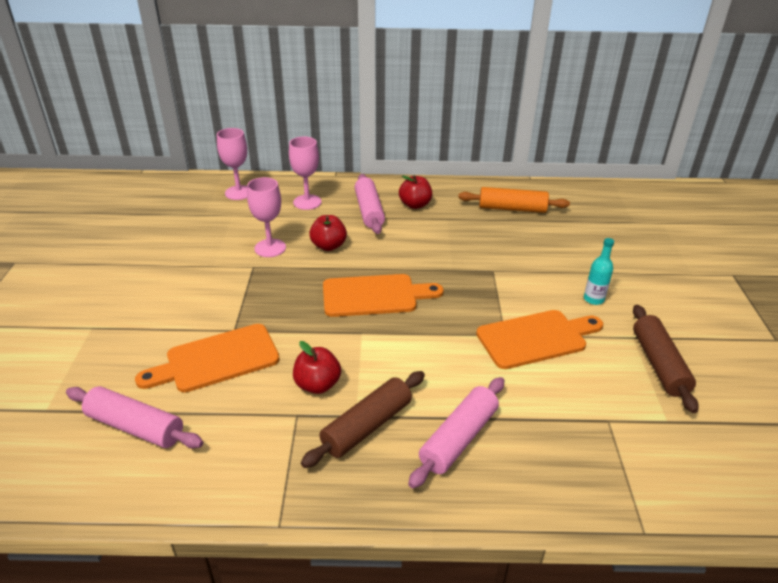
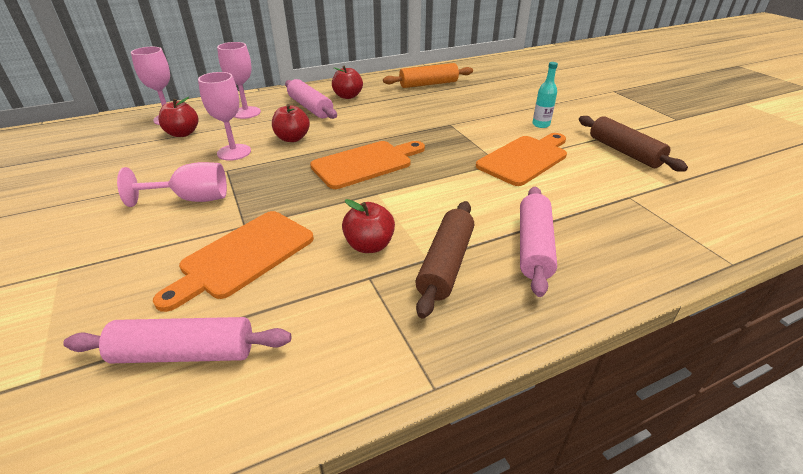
camera: 25 degrees left, 0 degrees up
(211, 290) = (192, 199): none -> pink goblet
(241, 214) = (182, 133): none -> red apple

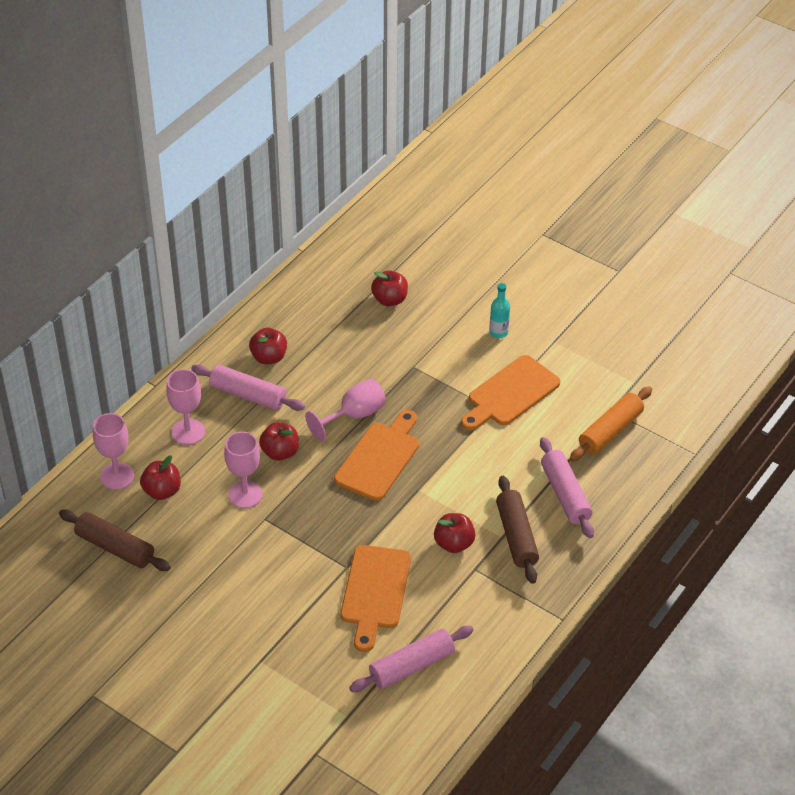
camera: 30 degrees left, 10 degrees up
(192, 199) = (275, 561): pink goblet -> pink goblet (354, 415)
(428, 84) = (338, 296): orange rolling pin -> orange rolling pin (610, 431)
(464, 93) = (389, 300): none -> red apple
(525, 159) = (510, 394): orange cutting board -> orange cutting board turned 150 degrees counterclockwise
(624, 152) = (588, 348): brown rolling pin -> brown rolling pin (115, 547)

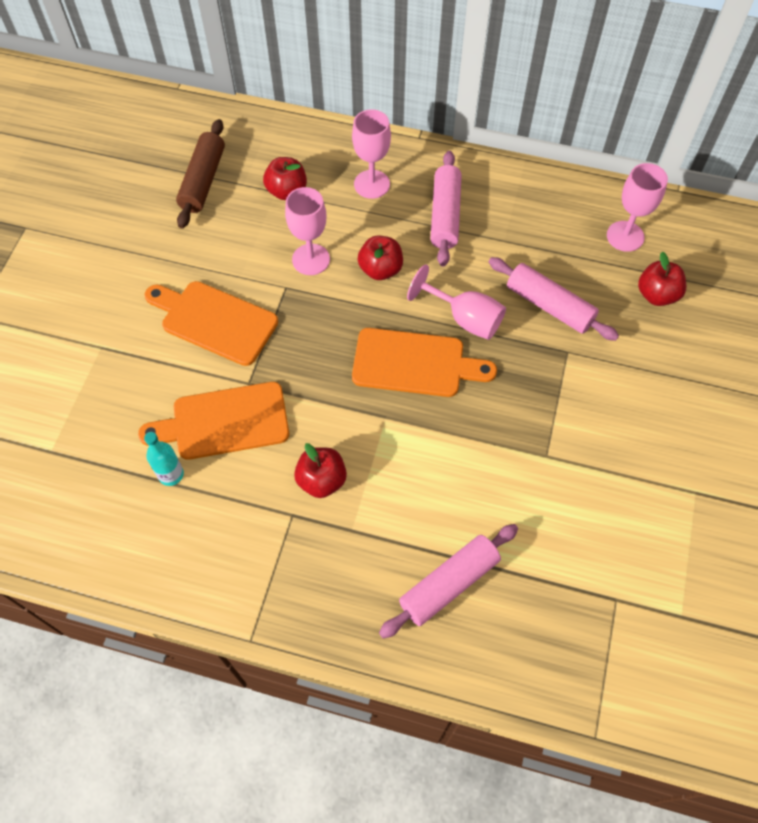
camera: 70 degrees right, 15 degrees up
(117, 476) = (291, 150): pink goblet -> pink goblet (625, 236)
(269, 357) = (506, 214): red apple -> none
(411, 666) = (134, 492): pink rolling pin -> pink rolling pin (549, 306)
(498, 332) = (674, 424): turquoise bottle -> turquoise bottle (171, 474)
(510, 394) = (581, 469): orange cutting board -> orange cutting board (214, 321)
(516, 536) = (359, 546): brown rolling pin -> none
(610, 431) = (580, 609): orange rolling pin -> none

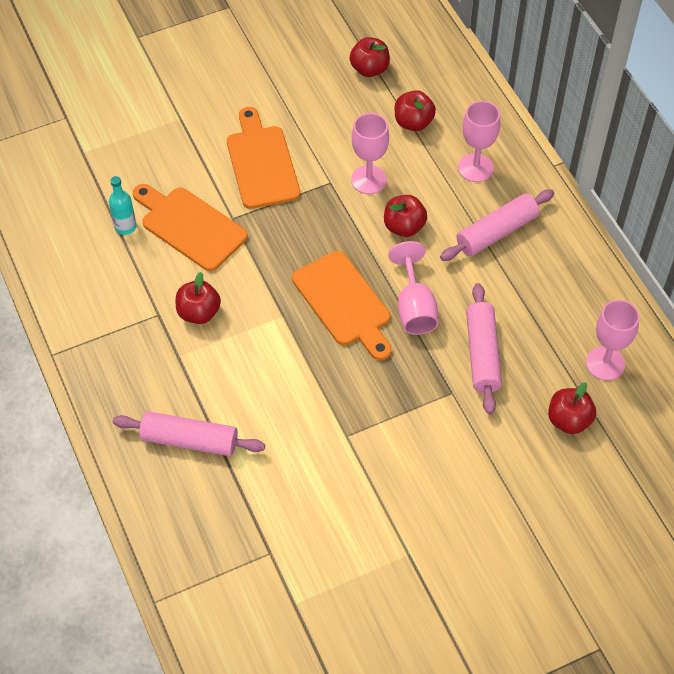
camera: 50 degrees right, 5 degrees down
(203, 181) = (369, 69): brown rolling pin -> red apple

